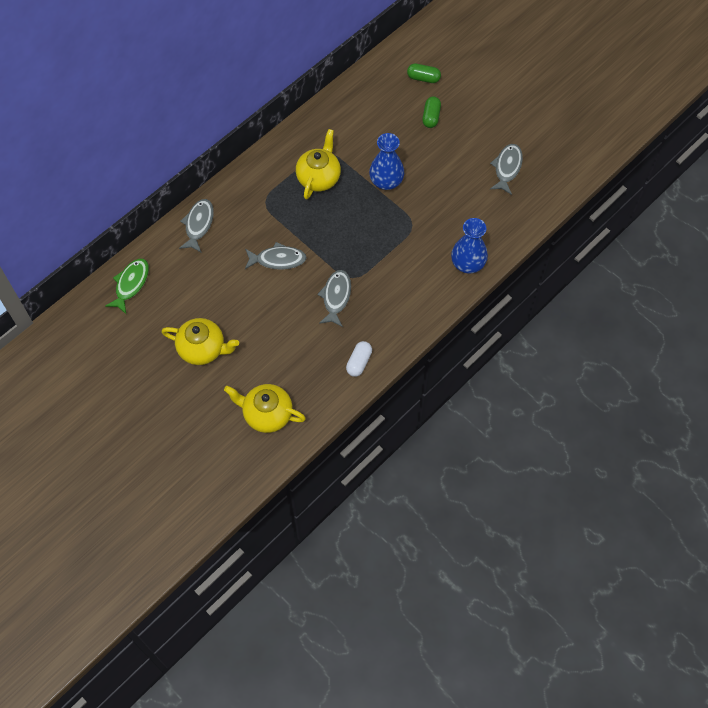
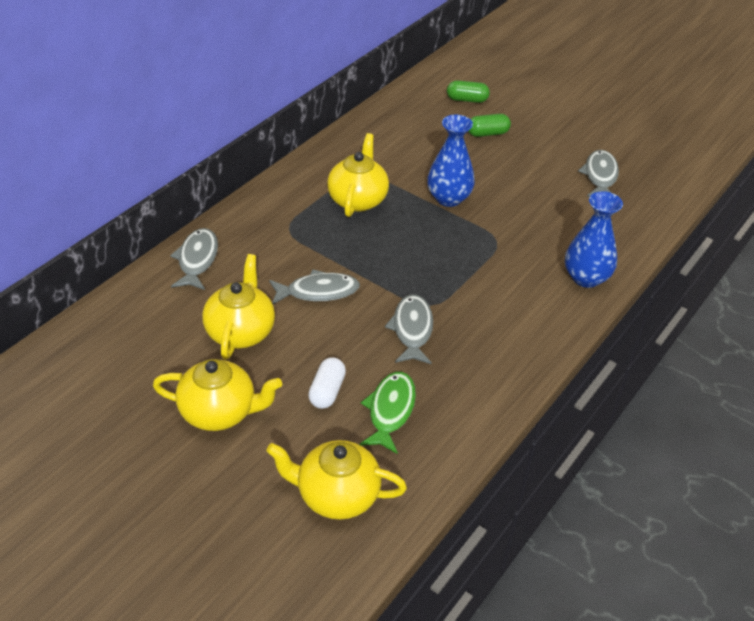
camera: 10 degrees left, 20 degrees down
(131, 284) = (100, 337): green fish -> green fish (390, 410)
(222, 288) = (240, 331): none -> yellow teapot
(359, 362) = (466, 409): white capsule -> white capsule (327, 391)
(431, 117) = (487, 133): green capsule -> green capsule turned 75 degrees clockwise

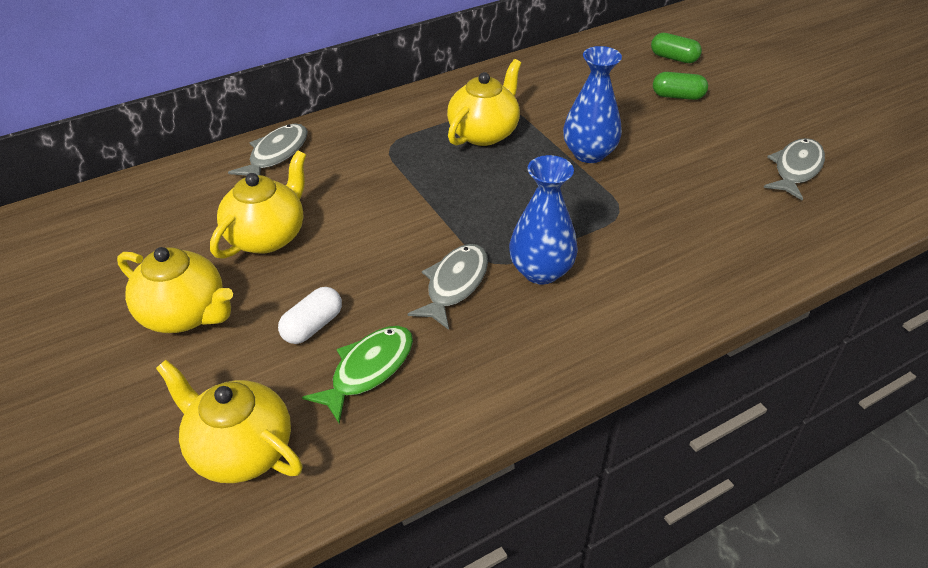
camera: 25 degrees right, 0 degrees up
(318, 292) = (377, 216): grey fish -> none
(586, 278) = (710, 281): blue vase -> blue vase (541, 271)

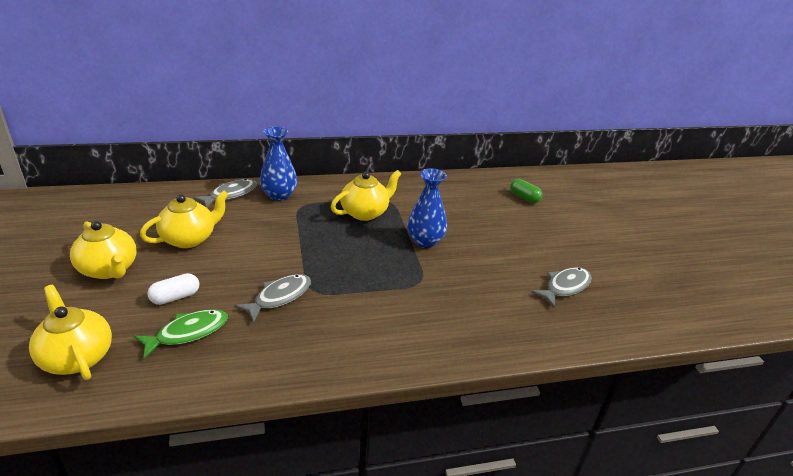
camera: 15 degrees right, 10 degrees down
(541, 271) = (340, 304): blue vase -> blue vase (279, 195)
(677, 96) = (510, 221): green capsule -> none

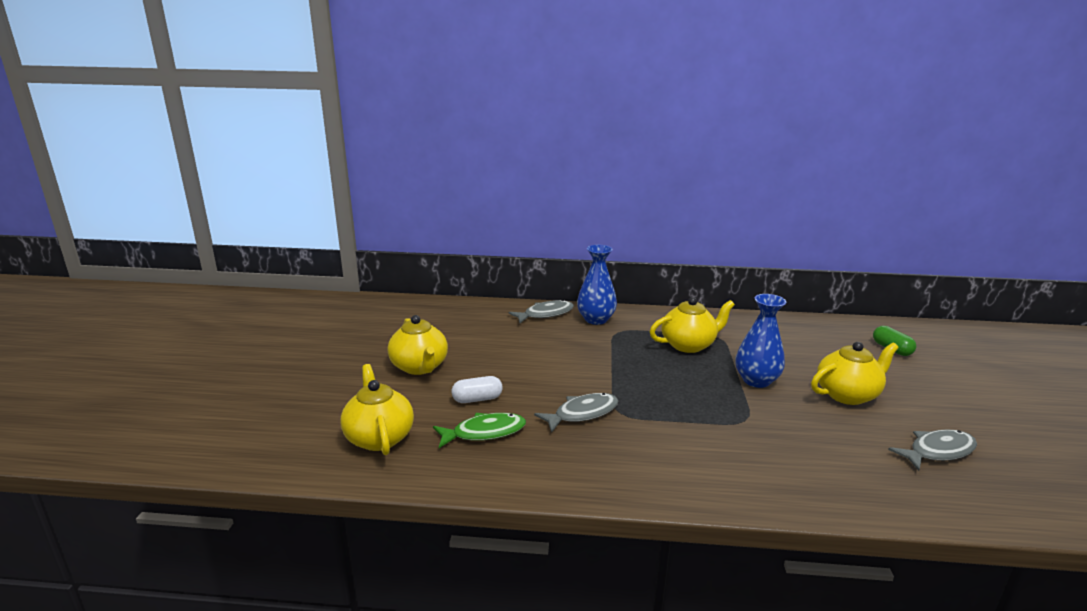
camera: 20 degrees right, 10 degrees down
(189, 239) = (499, 349): yellow teapot -> yellow teapot (847, 394)

